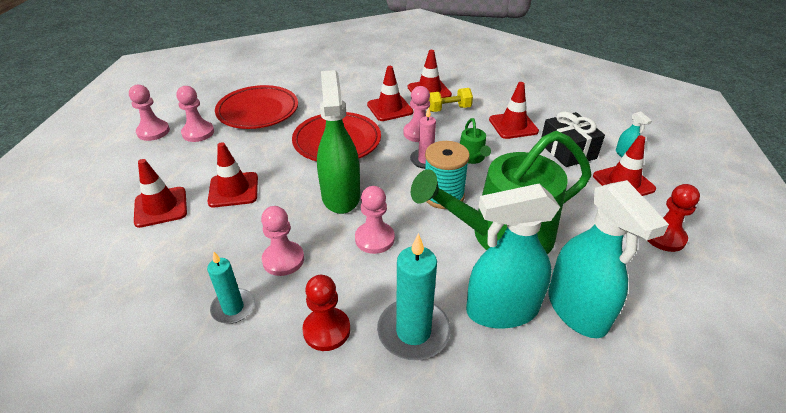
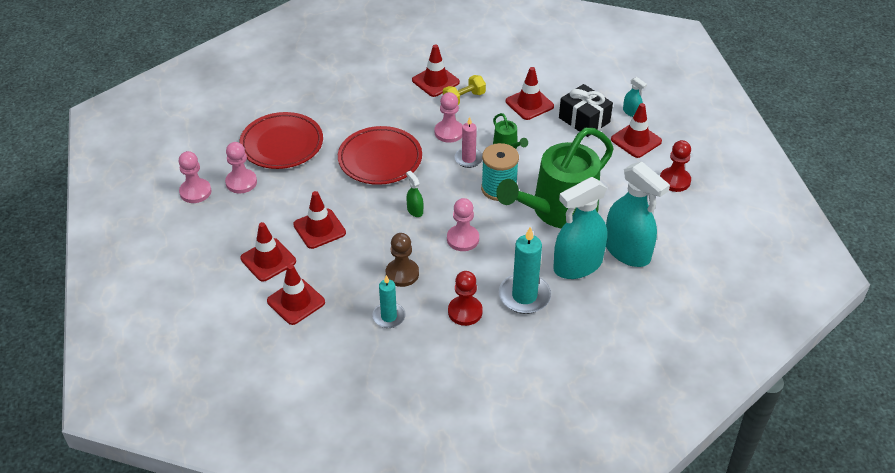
camera: 20 degrees left, 5 degrees up
(283, 260) = (402, 274): pink pawn -> brown pawn
(341, 196) = (415, 210): green spray bottle -> green spray bottle, size x0.42
(390, 108) = (408, 111): red traffic cone -> red traffic cone (296, 302)

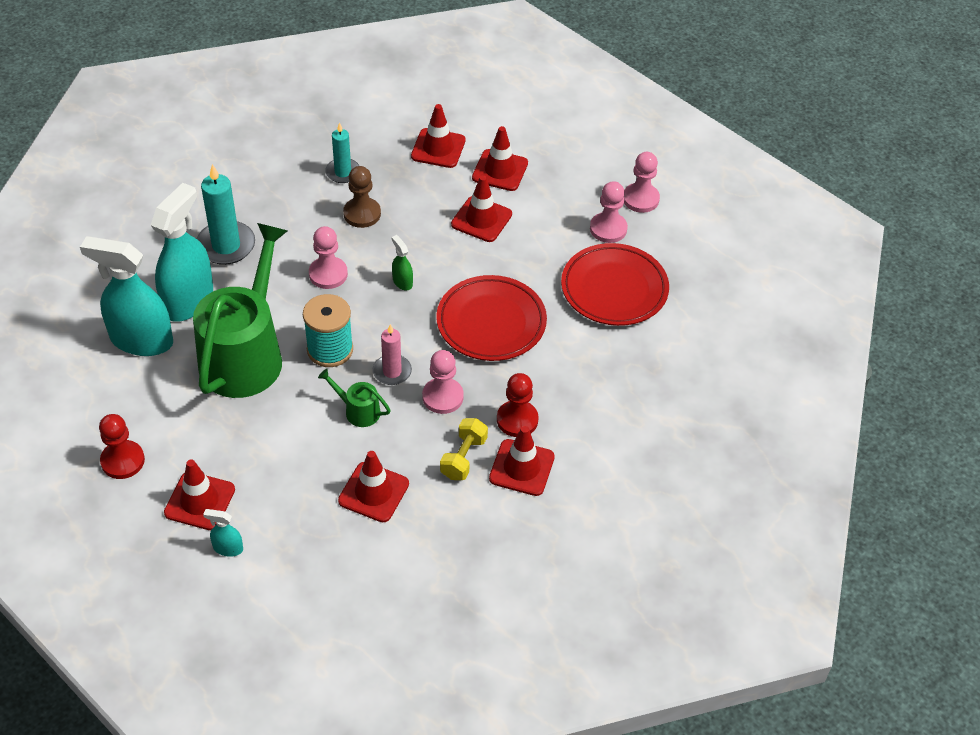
camera: 145 degrees right, 5 degrees up
(415, 210) = (402, 282): green spray bottle -> green spray bottle turned 150 degrees counterclockwise
(465, 312) = (274, 206): red pawn -> red pawn (517, 420)
(584, 120) = (285, 502): black gift -> none

